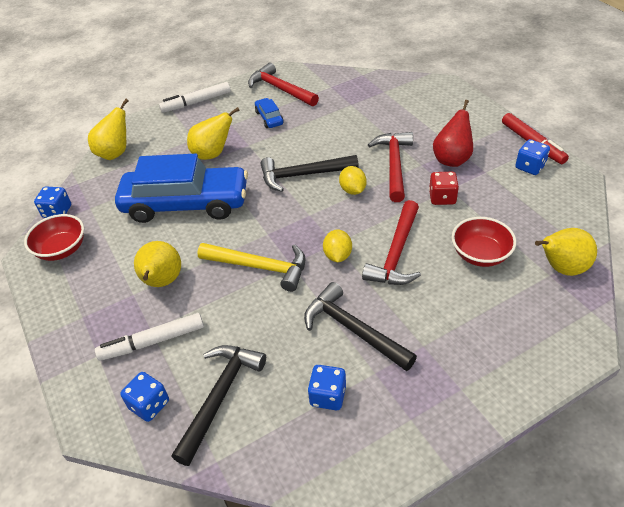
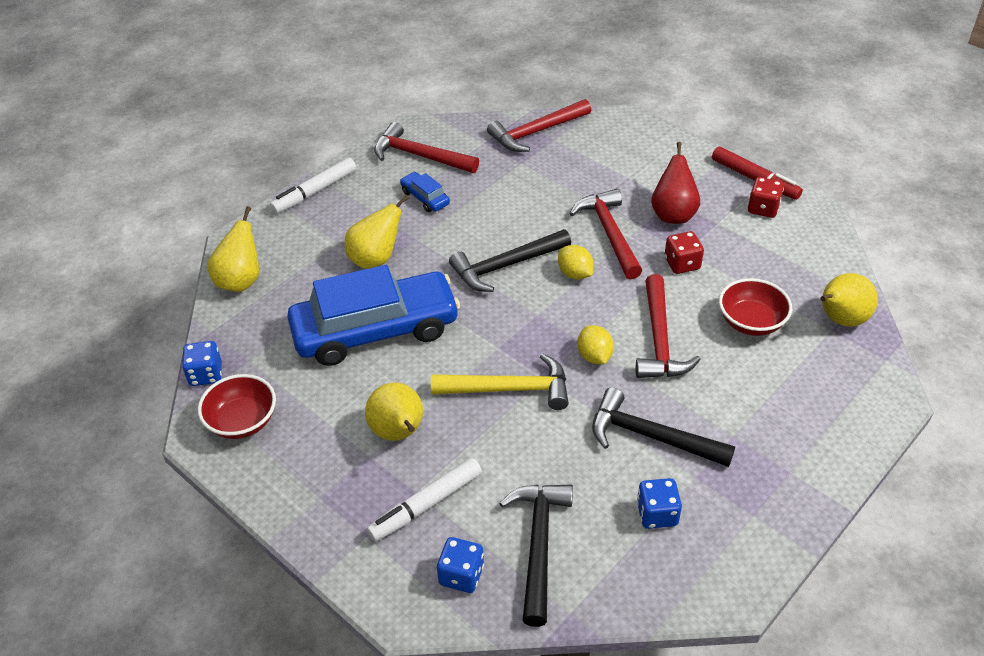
camera: 20 degrees left, 0 degrees up
(373, 85) = (536, 132): none -> red hammer
(530, 167) = (763, 208): blue dice -> red dice

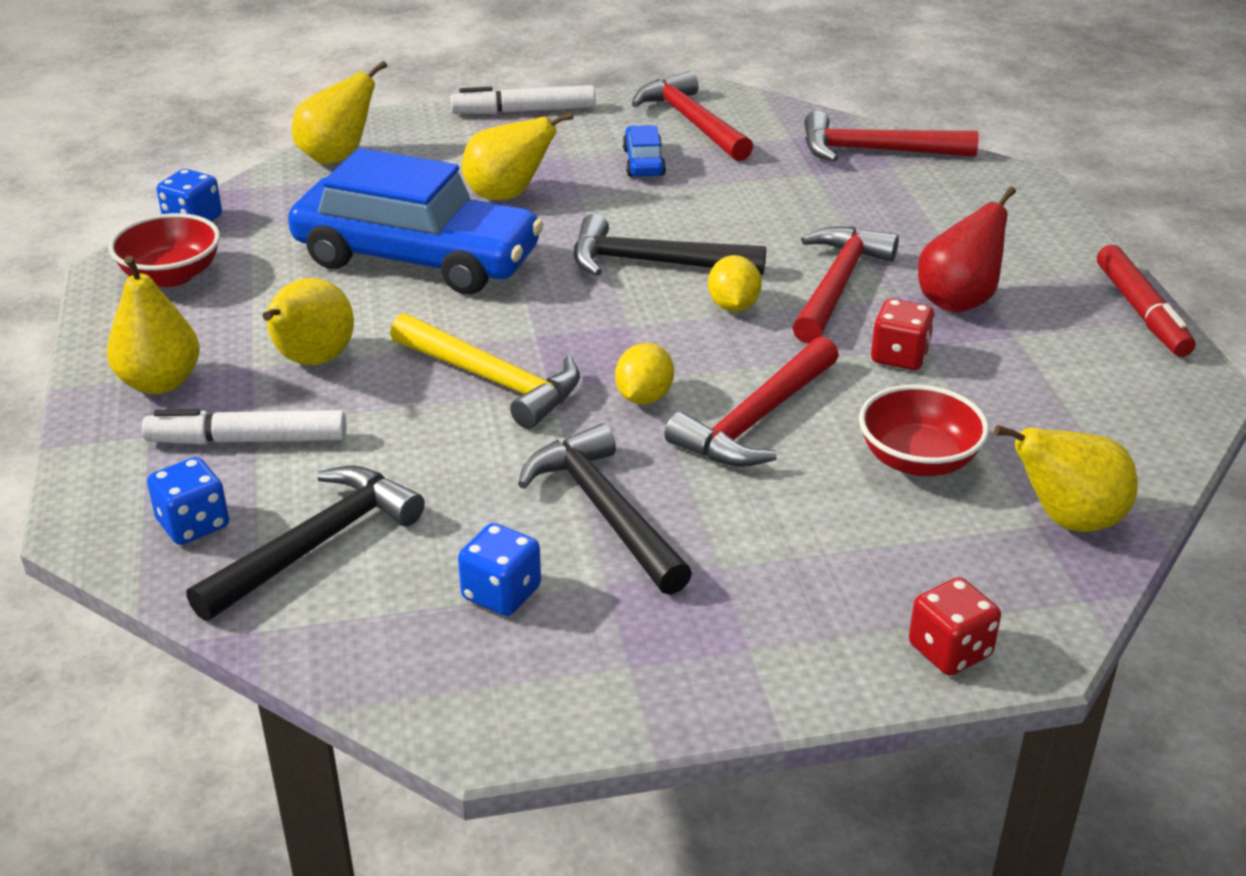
camera: 35 degrees right, 10 degrees down
(329, 498) = (160, 382): none -> yellow pear
(763, 208) = (1110, 348): red dice -> red dice (950, 650)

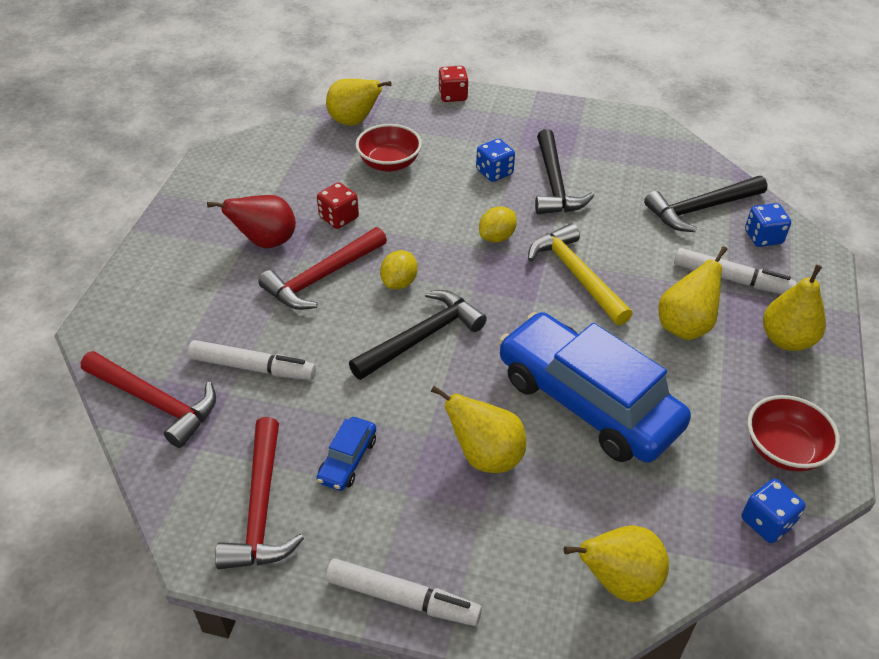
camera: 155 degrees left, 10 degrees up
(501, 593) = (619, 164): blue dice -> blue dice (494, 172)
(653, 263) = (422, 337): black hammer -> black hammer turned 75 degrees counterclockwise
(756, 420) = (448, 206): red hammer -> none
(814, 194) = (252, 367): none -> white marker
(1141, 312) = (179, 203): red marker -> none

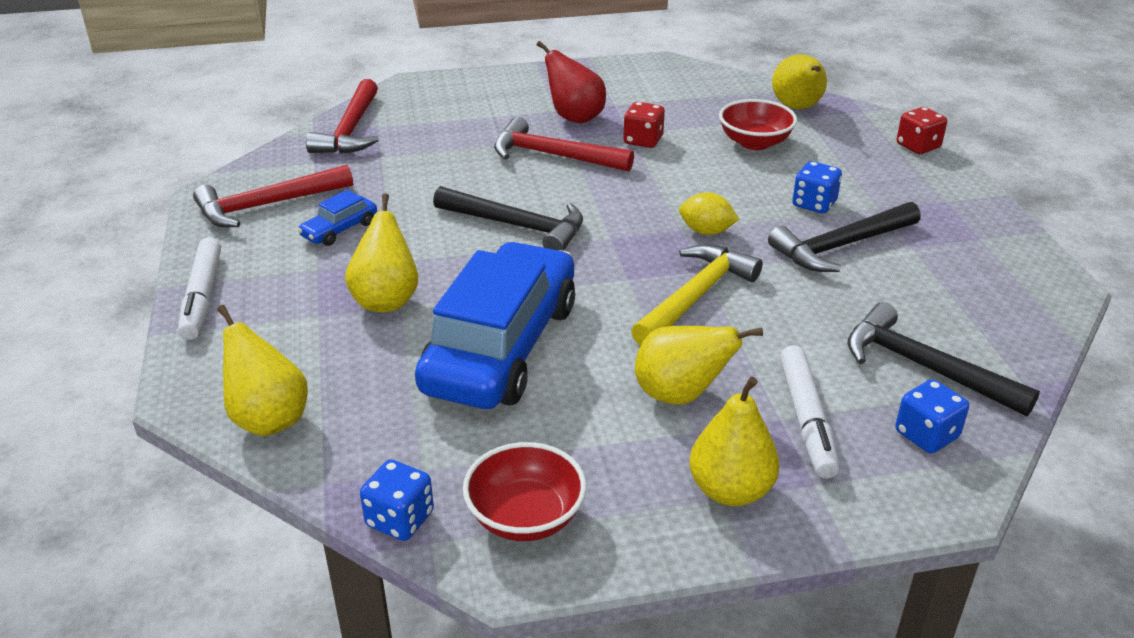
camera: 65 degrees right, 10 degrees down
(252, 367) = (416, 157): white marker -> none
(347, 460) = (339, 229): blue car -> blue car turned 45 degrees counterclockwise
(399, 282) = (582, 195): yellow lemon -> none

